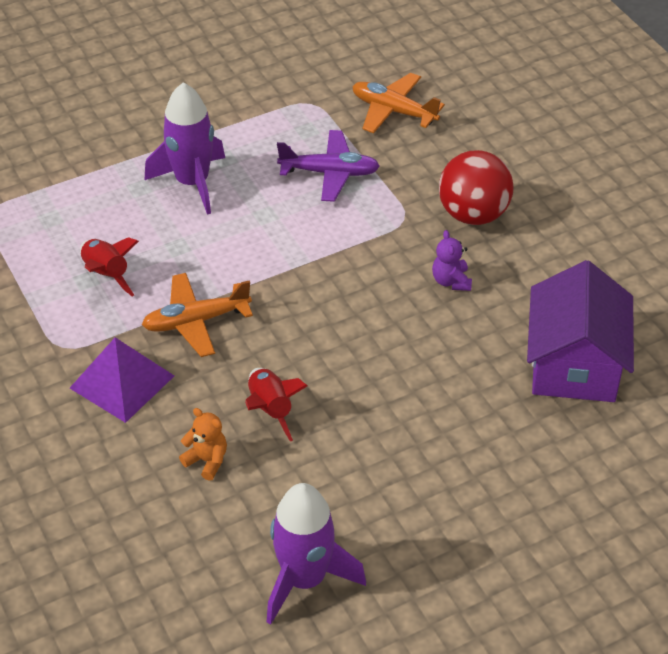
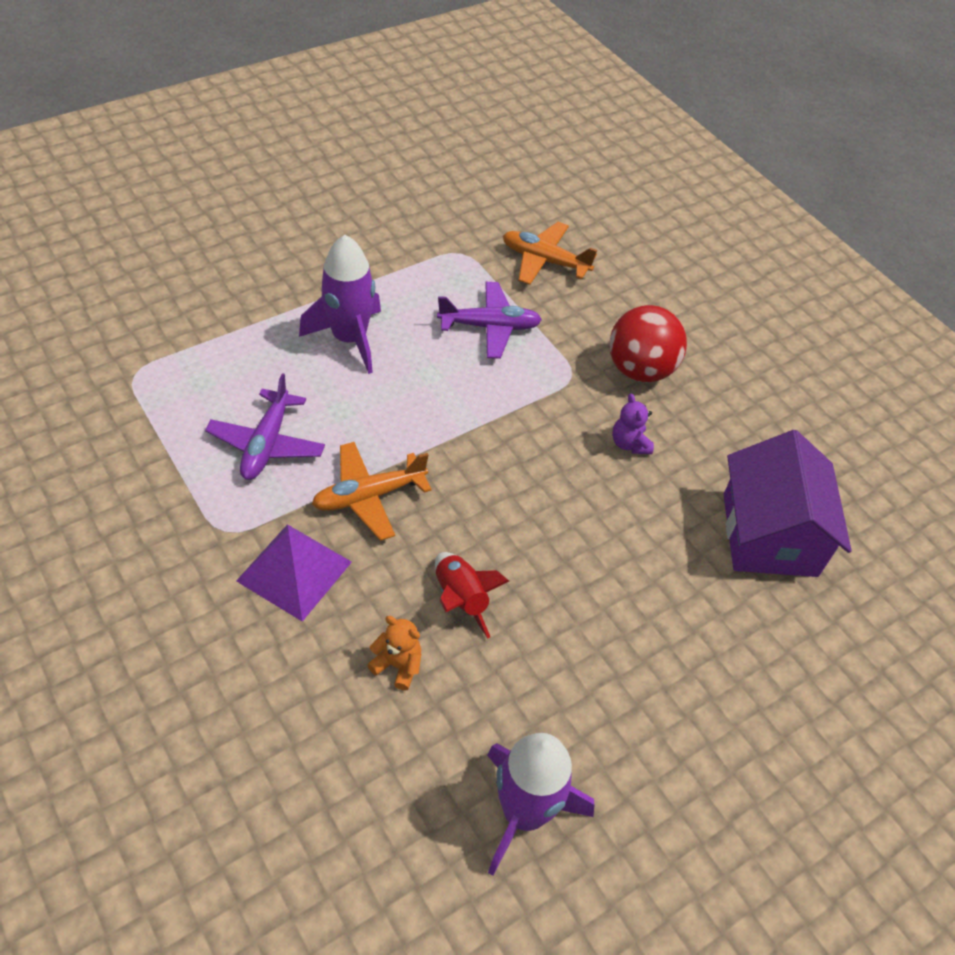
camera: 10 degrees left, 5 degrees up
(106, 274) = (267, 444): red rocket -> purple plane

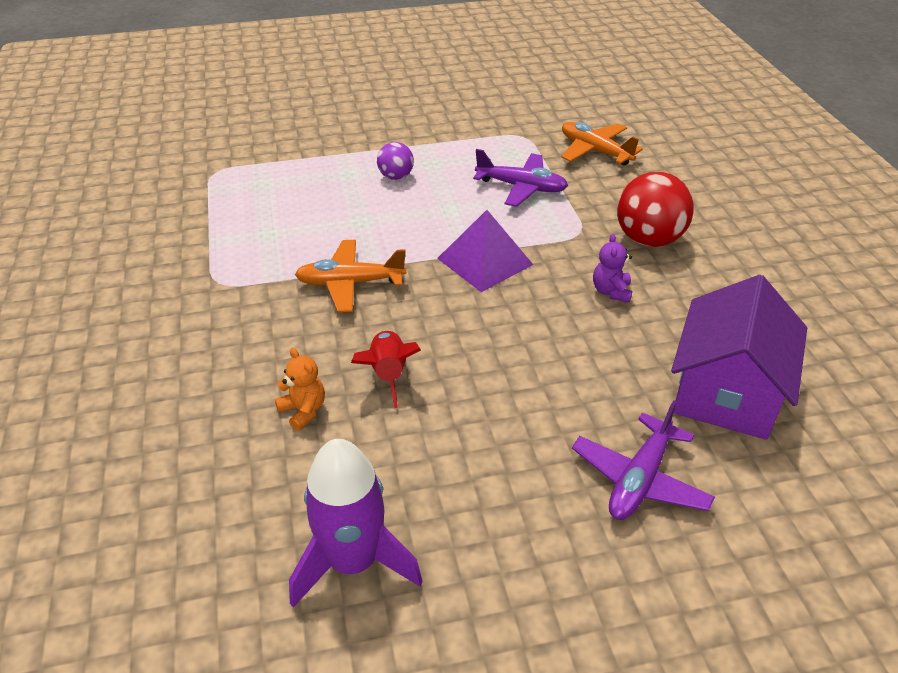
camera: 25 degrees right, 10 degrees down
(267, 444) = (288, 232): purple plane -> purple plane (639, 479)
(294, 571) = (257, 322): purple pyramid -> purple pyramid (485, 261)
(349, 339) = (396, 176): purple rocket -> purple ball

